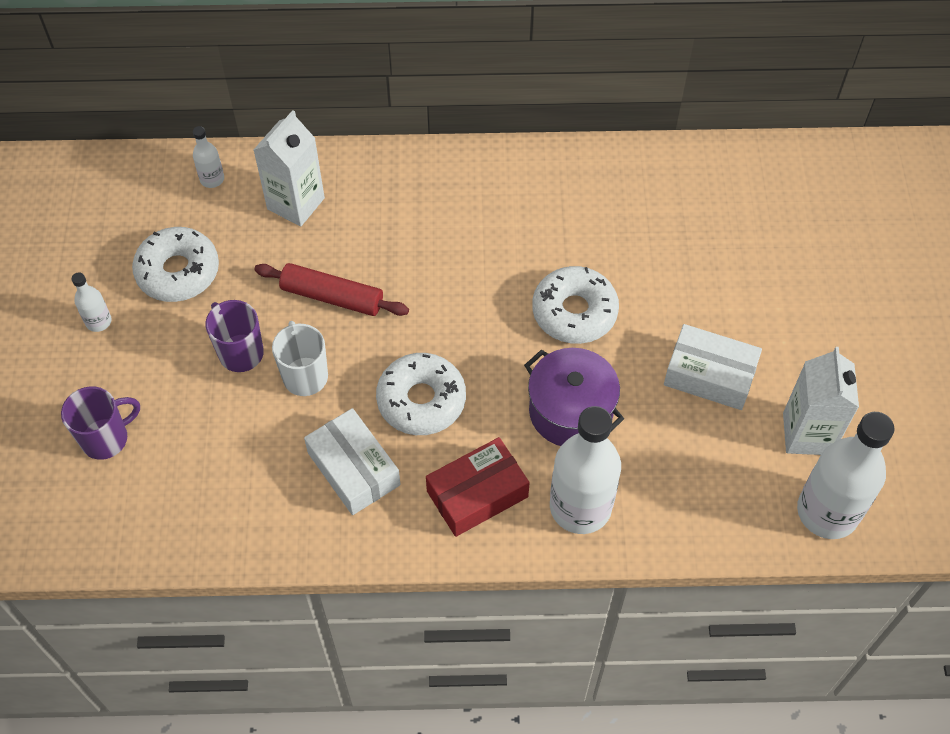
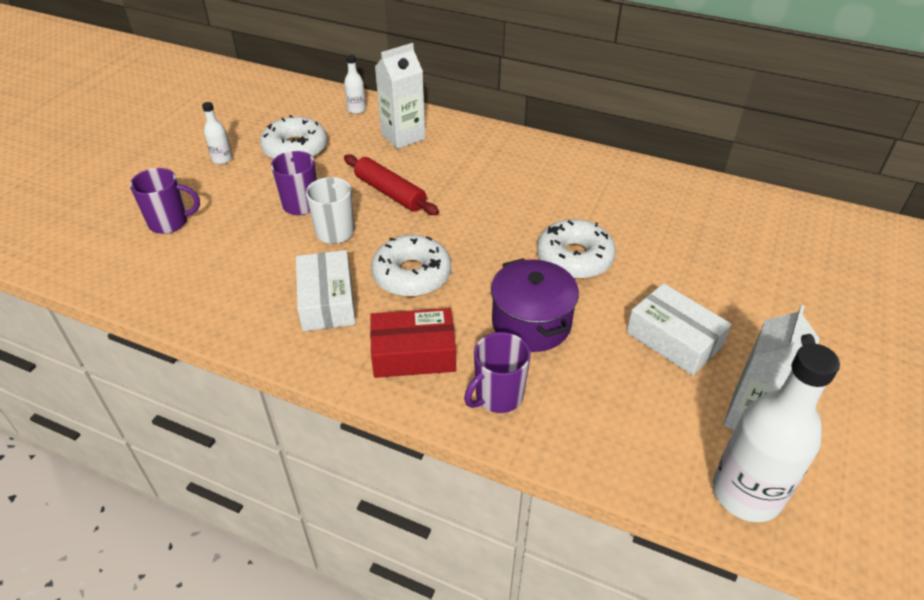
camera: 25 degrees right, 15 degrees down
(580, 507) = (498, 396): white bottle -> purple mug

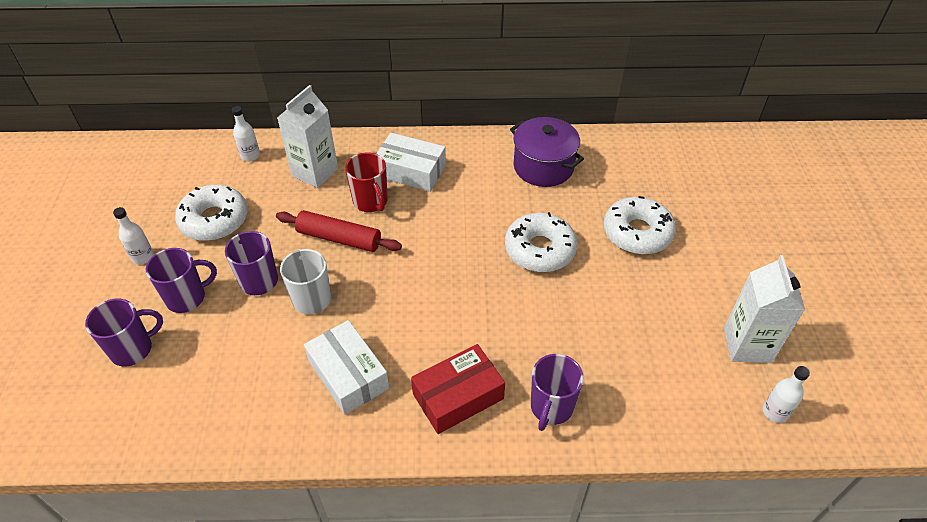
camera: 25 degrees left, 5 degrees up
(235, 199) = (187, 298): none -> purple mug
(412, 275) = (410, 318): white donut -> white donut (637, 233)
(437, 172) = (371, 202): none -> red mug
(531, 323) = (539, 327): purple pot -> purple pot (543, 166)
(674, 339) = (657, 298): white box -> white box (411, 171)
(746, 493) = (775, 412): white bottle -> white bottle, size x0.46

